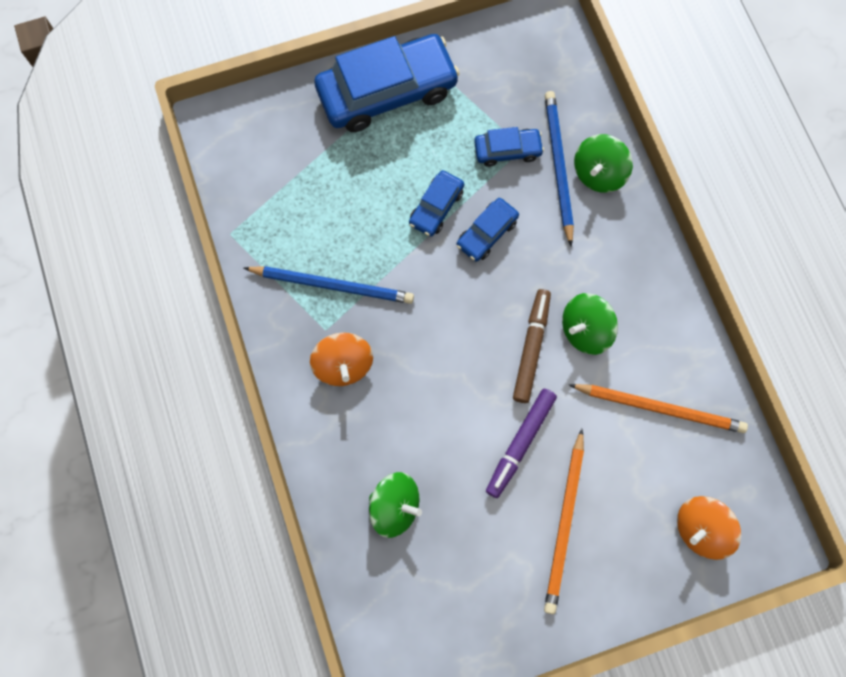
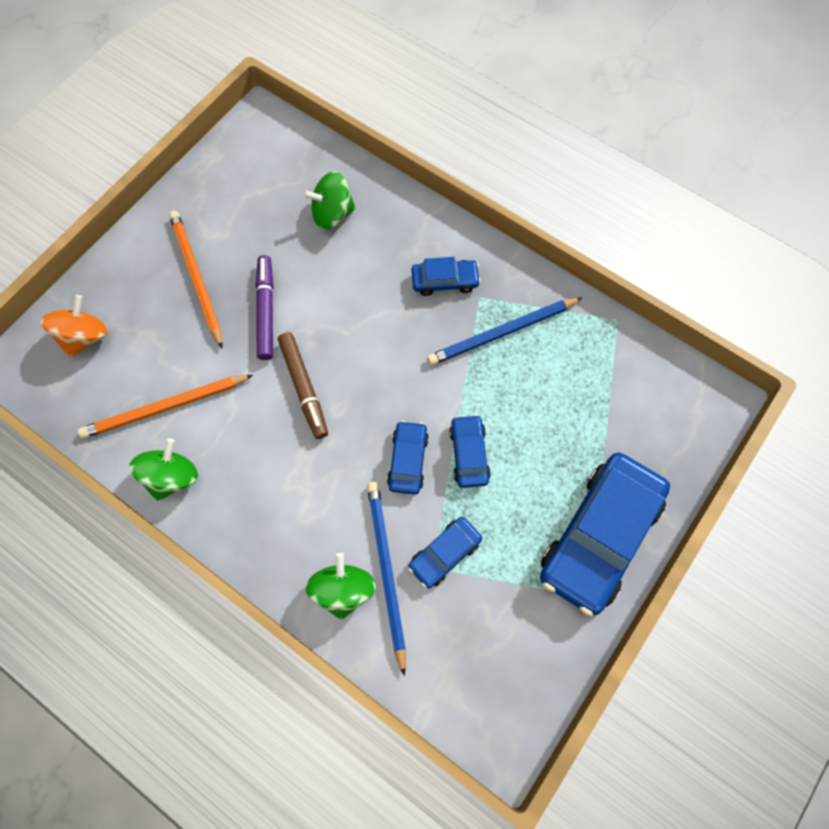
camera: 145 degrees right, 5 degrees down
(343, 365) = (445, 281): orange spinning top -> blue car
(558, 166) = (386, 571): blue pencil -> blue pencil turned 150 degrees counterclockwise
(585, 330) = (266, 431): green spinning top -> green spinning top (172, 477)

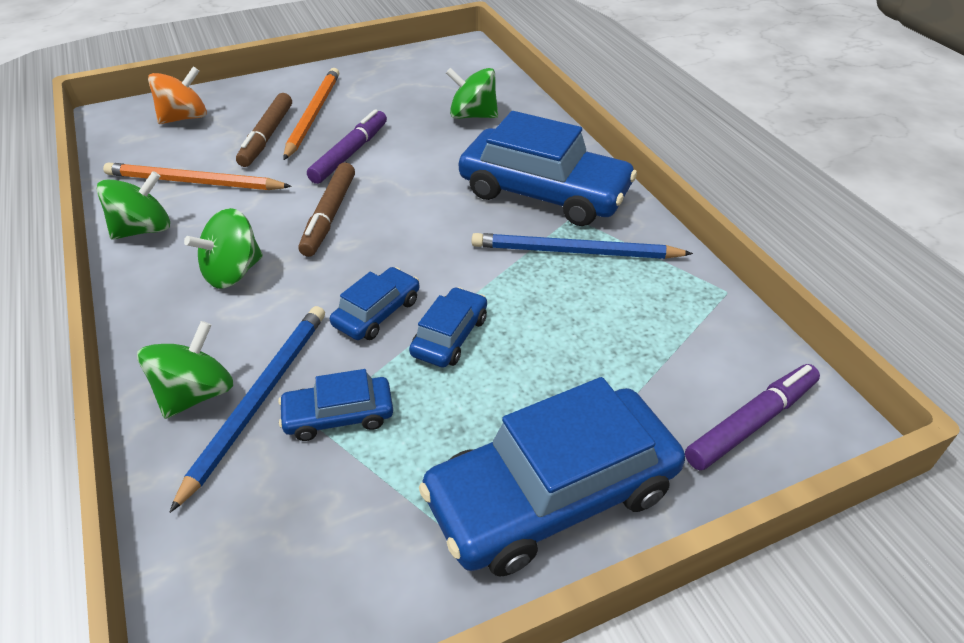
camera: 30 degrees right, 25 degrees down
(179, 325) = (266, 136): none -> brown marker
(278, 480) = (233, 272): none -> green spinning top
(445, 281) = (544, 192): blue car -> blue car, size x2.08
(679, 424) = (751, 423): none -> purple marker

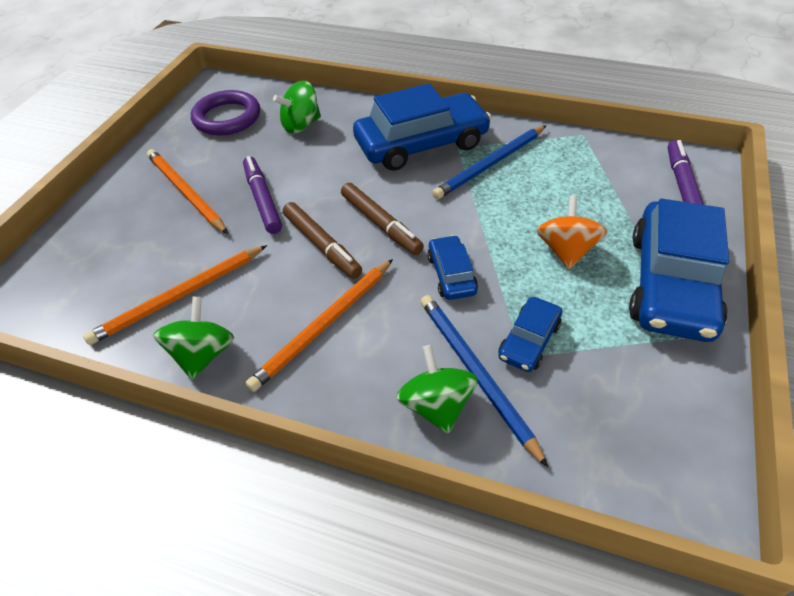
camera: 45 degrees left, 5 degrees up
(184, 118) = (76, 262): orange spinning top -> orange spinning top (566, 250)
(233, 272) = (324, 325): green spinning top -> orange pencil
(266, 136) = (177, 229): brown marker -> brown marker (380, 224)
(430, 77) = (227, 118): none -> purple ring
(450, 336) = (508, 254): blue car -> none

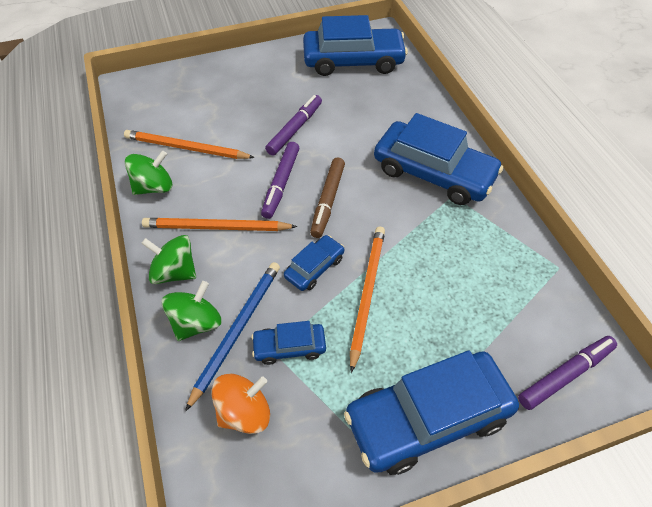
camera: 50 degrees right, 5 degrees up
(186, 192) = (268, 92): orange pencil -> orange pencil (367, 293)
(227, 118) = (353, 61): purple ring -> blue car
(301, 125) = (384, 99): green spinning top -> green spinning top (175, 272)
(322, 245) = (281, 183): brown marker -> purple marker
(490, 164) = (453, 226): blue pencil -> none
(566, 250) = (401, 325): orange spinning top -> orange spinning top (244, 412)

